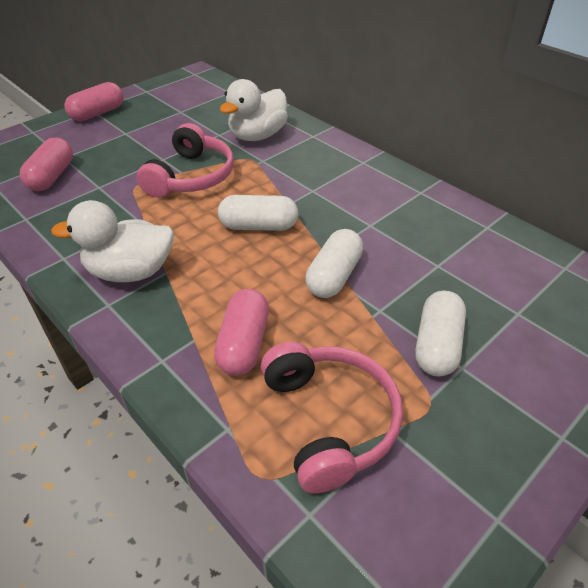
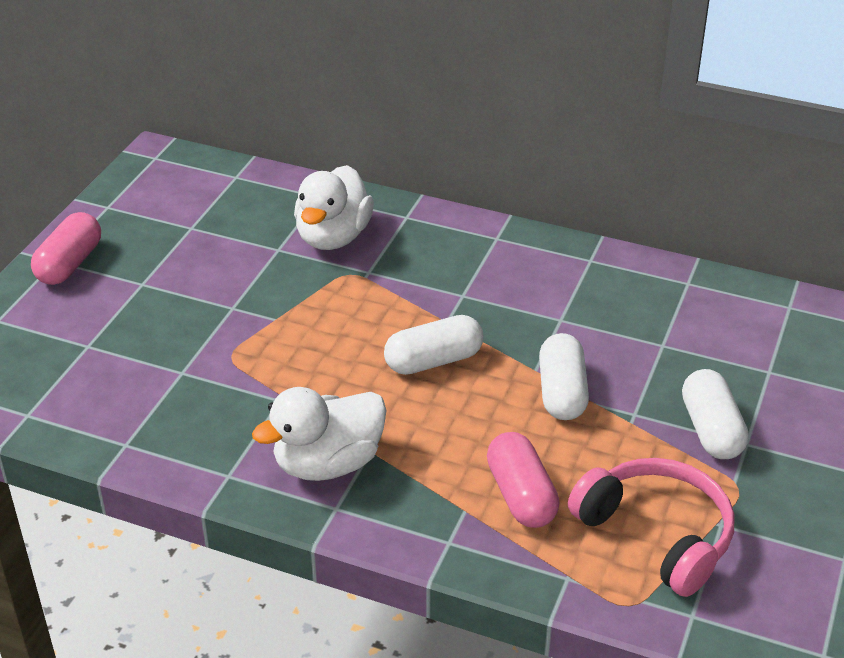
camera: 25 degrees left, 5 degrees down
(52, 177) = (101, 378): pink capsule -> none
(191, 176) = (295, 321): pink headphones -> none

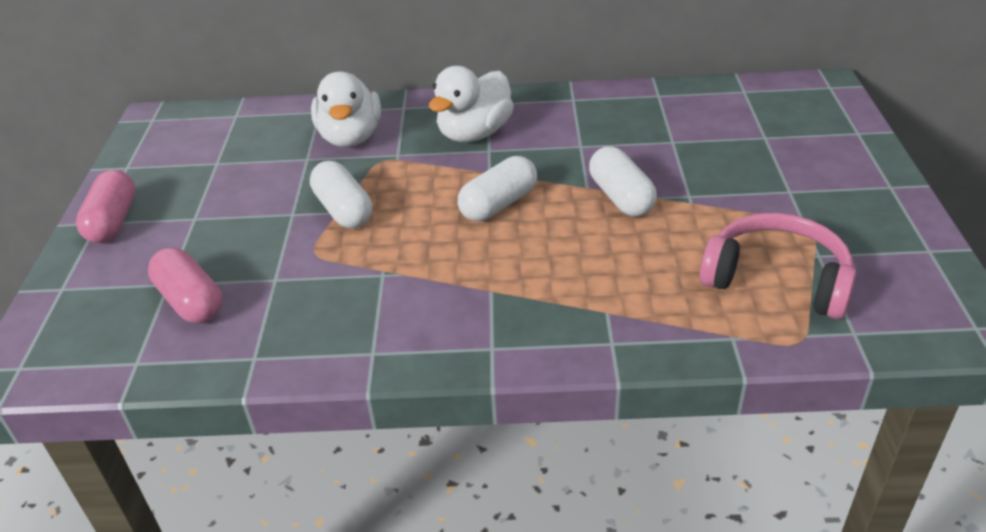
camera: 20 degrees left, 0 degrees up
(328, 463) = (460, 313): white duck -> white duck (474, 133)
(521, 495) = (645, 285): pink capsule -> pink capsule (190, 301)
(711, 430) = (756, 189): white capsule -> white capsule (343, 210)

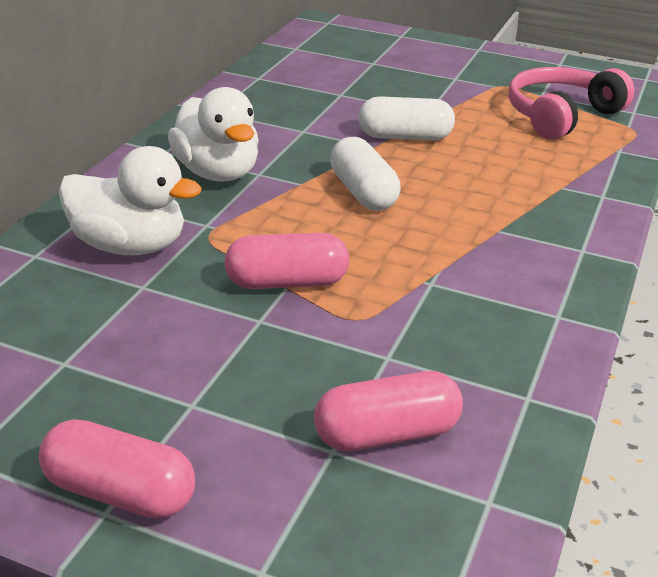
camera: 70 degrees left, 5 degrees down
(343, 210) = (287, 282): white capsule -> pink capsule

